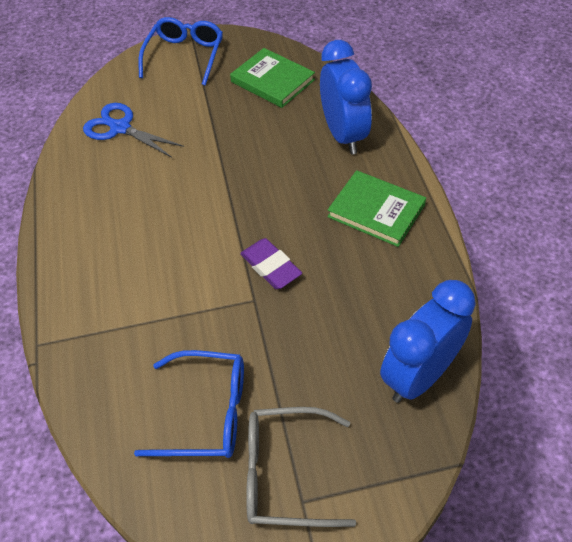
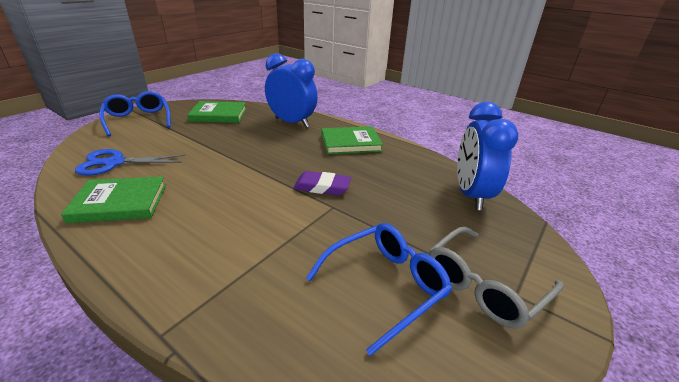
camera: 45 degrees left, 20 degrees down
(92, 190) = (120, 202): none -> green book

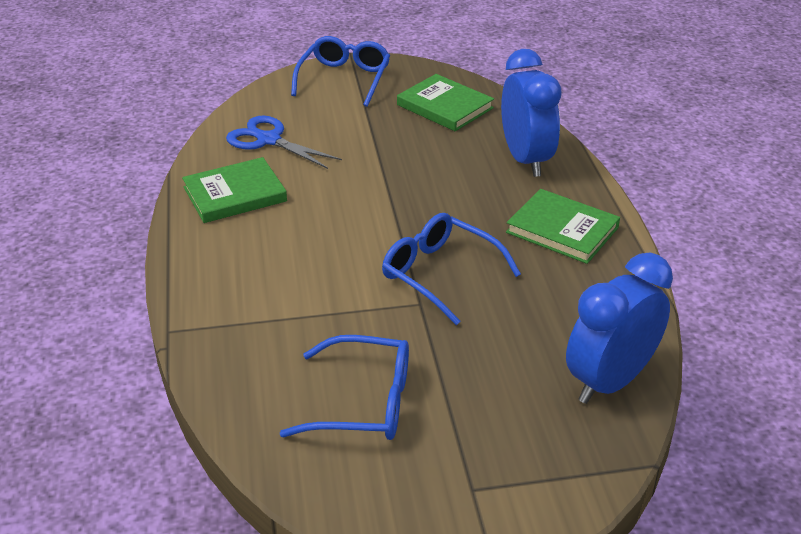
camera: 45 degrees right, 5 degrees up
(120, 202) = (235, 194): green book -> green book turned 60 degrees counterclockwise
(322, 187) = (440, 274): purple eraser -> blue glasses
(483, 285) = (453, 462): grey glasses -> none

